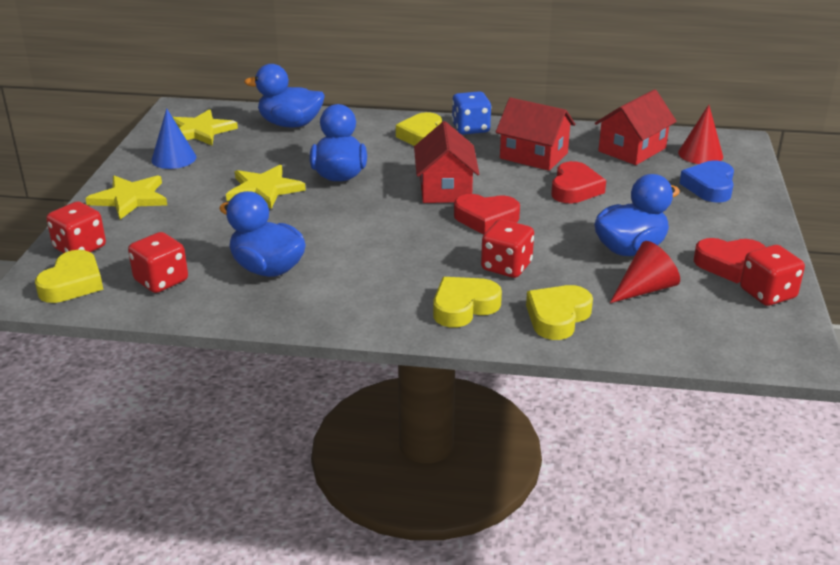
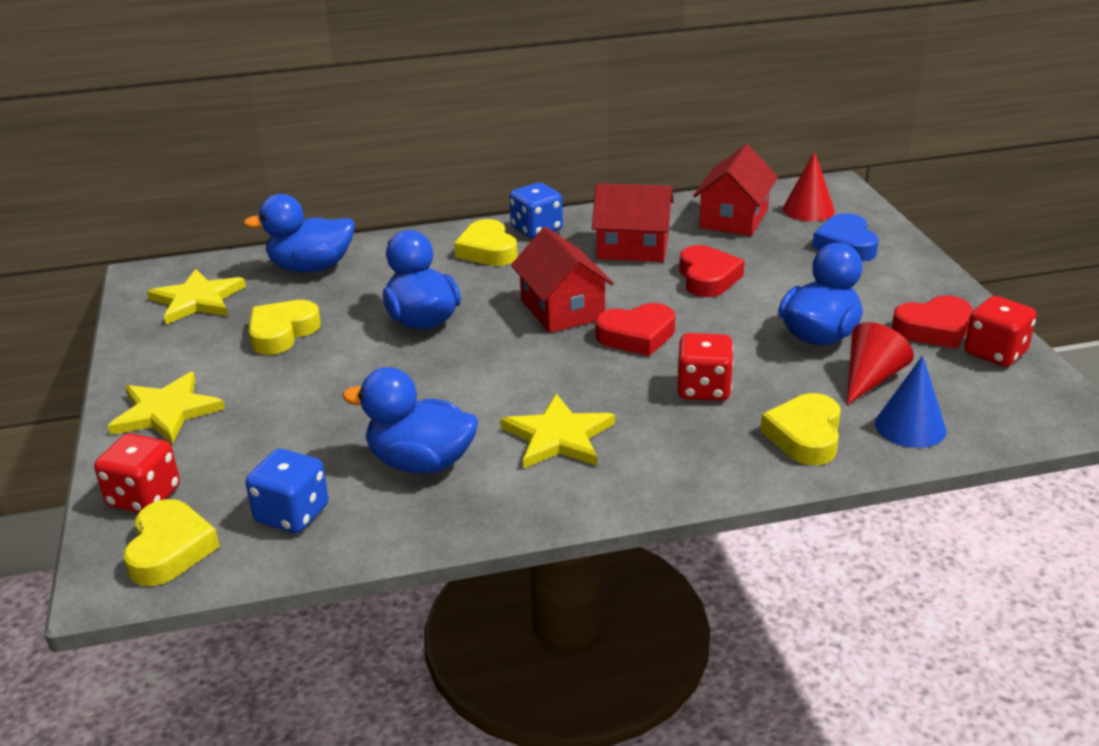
camera: 20 degrees left, 0 degrees up
(161, 281) = (292, 514): red dice -> blue dice
(173, 158) = (188, 344): blue cone -> blue cone (910, 427)
(264, 189) = (340, 359): yellow star -> yellow star (558, 437)
(463, 307) = (693, 451): yellow heart -> yellow heart (282, 333)

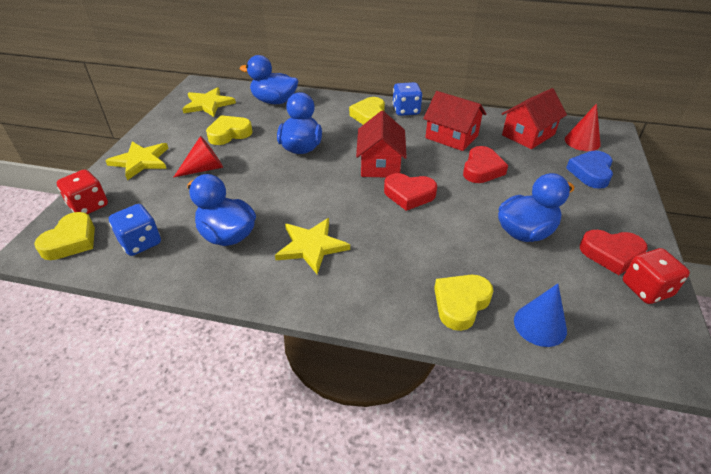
camera: 25 degrees right, 10 degrees up
(703, 389) = (421, 245): red dice -> none
(870, 379) = (537, 276): red cone -> red cone (204, 169)

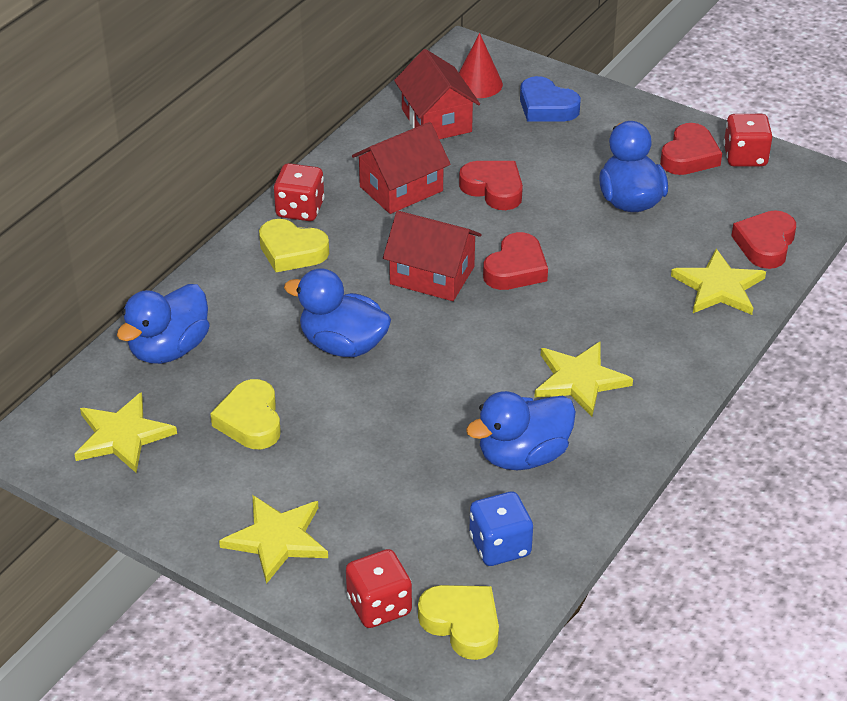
camera: 70 degrees left, 0 degrees up
(204, 169) = (343, 462): red cone -> none
(406, 110) = (300, 209): blue dice -> red dice
(460, 303) = (718, 287): yellow heart -> yellow star
(540, 325) = (765, 244): blue cone -> red heart

